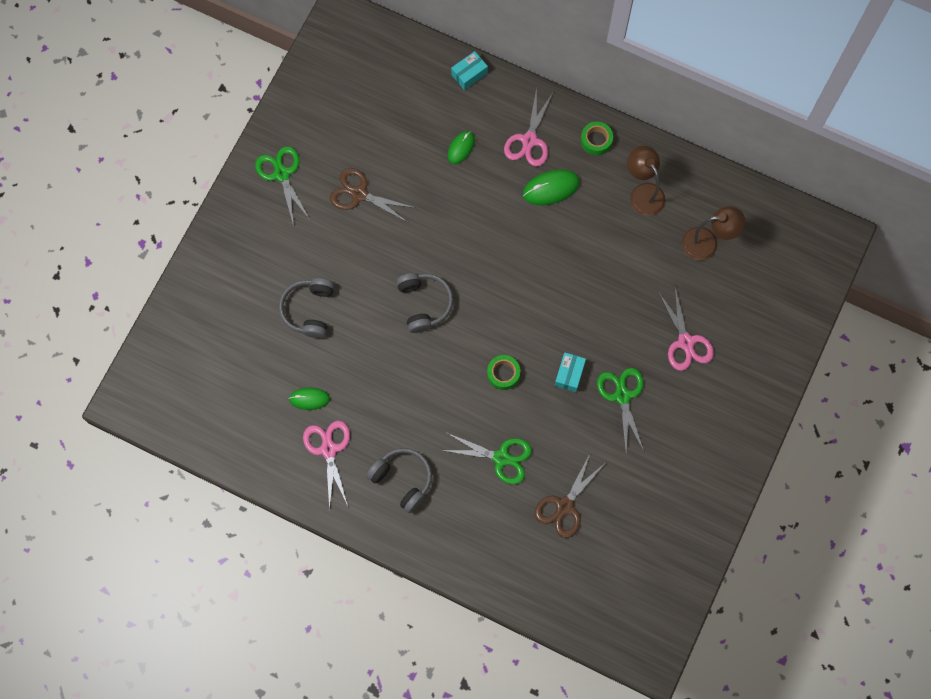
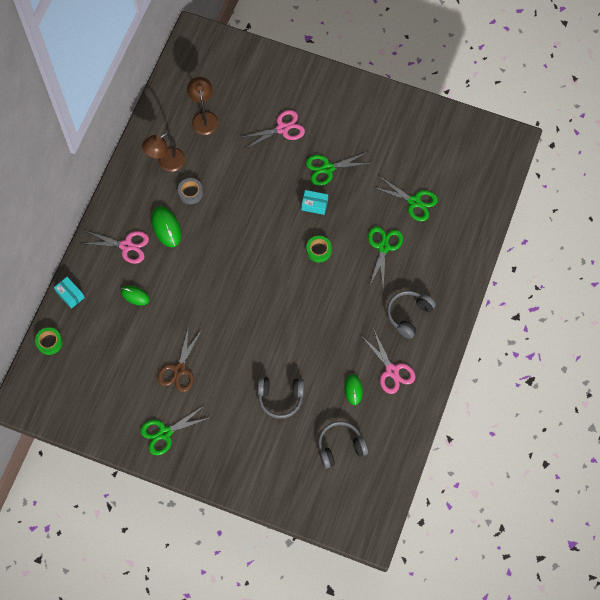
camera: 95 degrees left, 5 degrees down
(328, 449) = (392, 371): pink scissors -> pink scissors turned 105 degrees counterclockwise
(424, 304) = (268, 312): grey headphones -> grey headphones (340, 446)
(564, 506) = (414, 202): brown scissors -> green scissors
(596, 140) = (124, 198): green tape -> green tape (49, 342)
(597, 220) = (190, 193): none -> grey tape

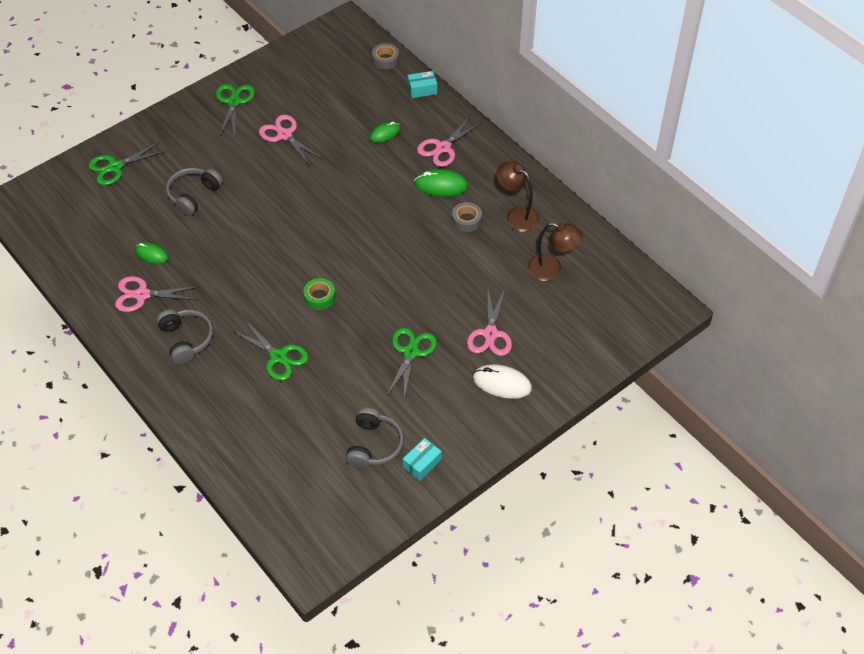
camera: 120 degrees right, 15 degrees down
(49, 342) = (385, 59): green tape -> grey tape
(166, 163) = (516, 215): brown lamp -> brown lamp turned 45 degrees counterclockwise
(179, 369) = (284, 135): brown scissors -> pink scissors
(314, 205) = (375, 319): turquoise box -> turquoise box (422, 464)
(317, 103) = (502, 383): none -> white mouse
(340, 446) = (108, 218): grey headphones -> grey headphones (374, 445)
(414, 202) = (309, 414): green scissors -> green scissors (115, 167)

